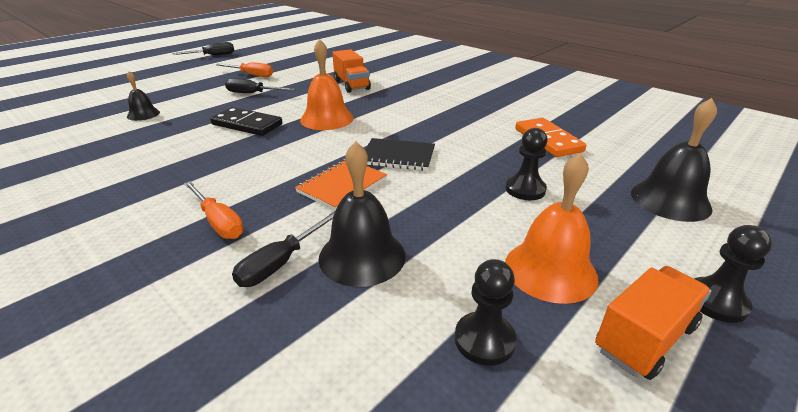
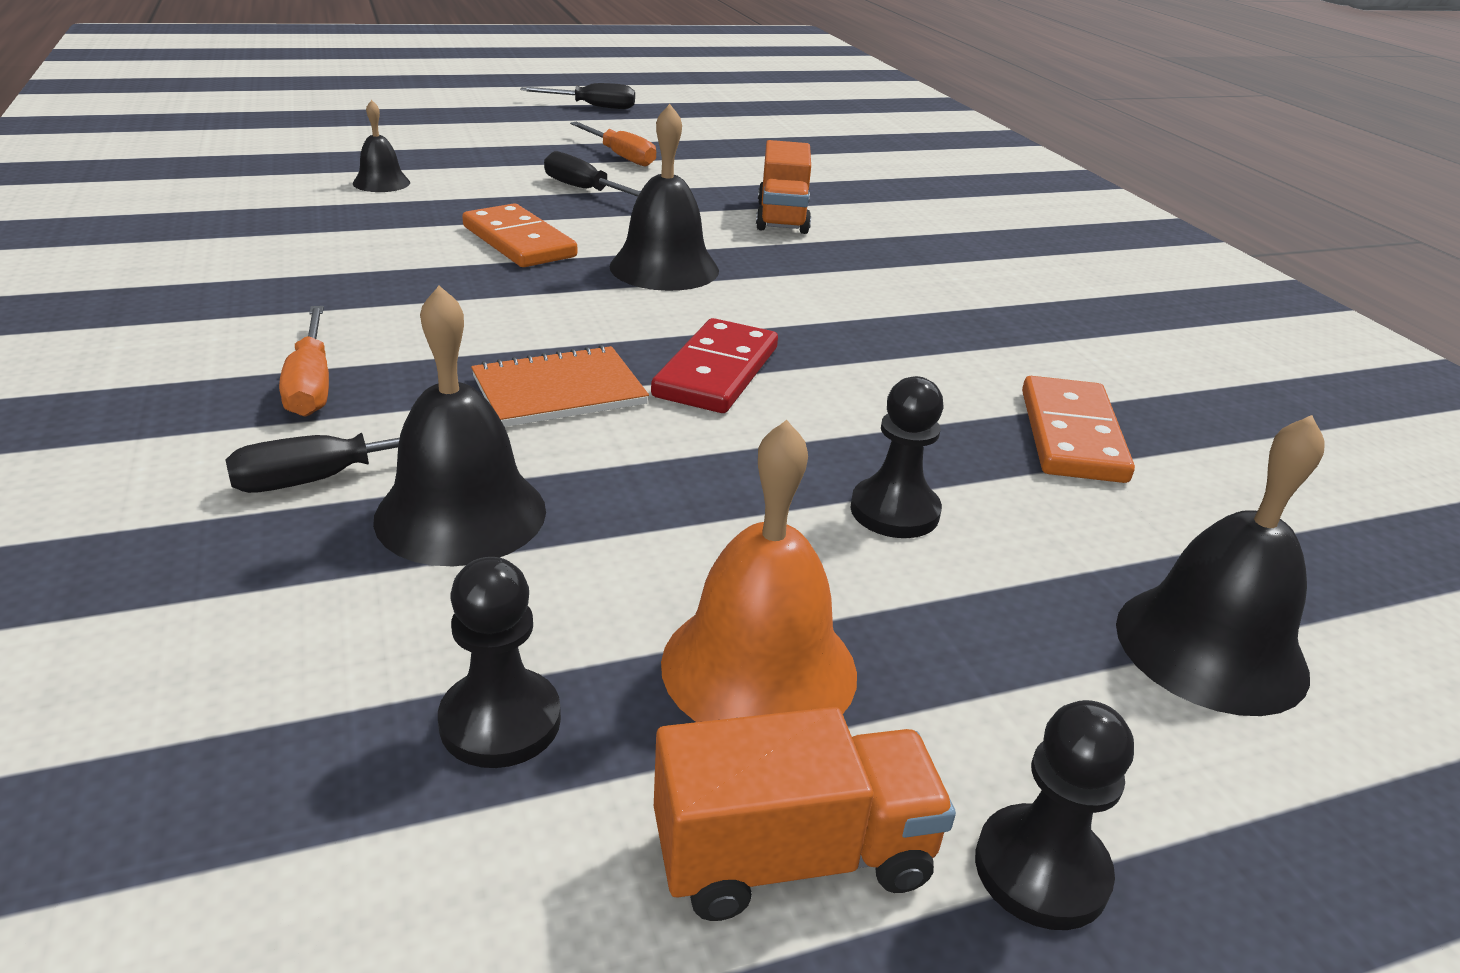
camera: 25 degrees right, 0 degrees up
(247, 124) = (518, 242): black domino -> orange domino
(327, 119) = (664, 268): orange bell -> black bell
(398, 156) = (716, 372): black notebook -> red domino

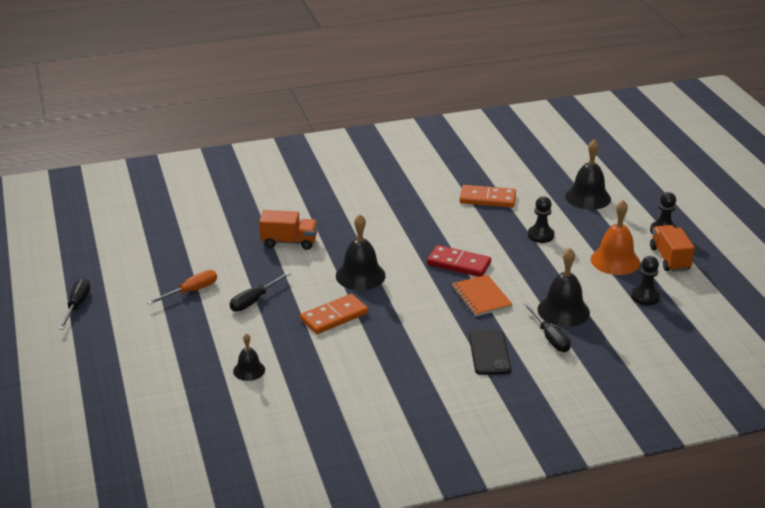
camera: 85 degrees left, 0 degrees up
(311, 384) = (489, 353): orange screwdriver -> black phone

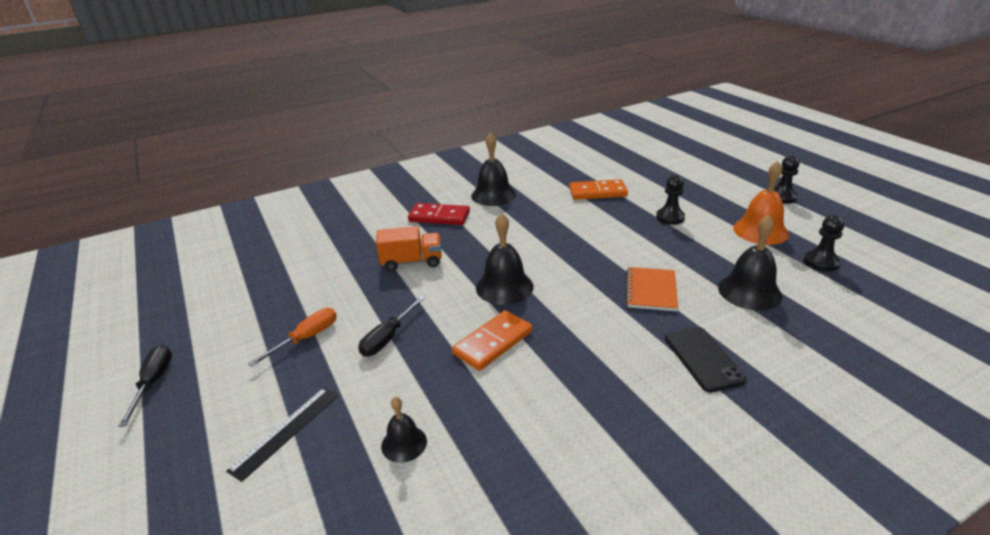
camera: 10 degrees left, 0 degrees up
(170, 350) = (286, 431): none -> black ruler
(458, 264) = (605, 258): red domino -> red domino (439, 217)
(481, 297) = (651, 290): orange notebook -> orange notebook turned 45 degrees clockwise
(550, 337) = (759, 326): black screwdriver -> none
(588, 197) = (689, 178): black bell -> black bell (493, 195)
(669, 259) = (810, 221): orange truck -> none

